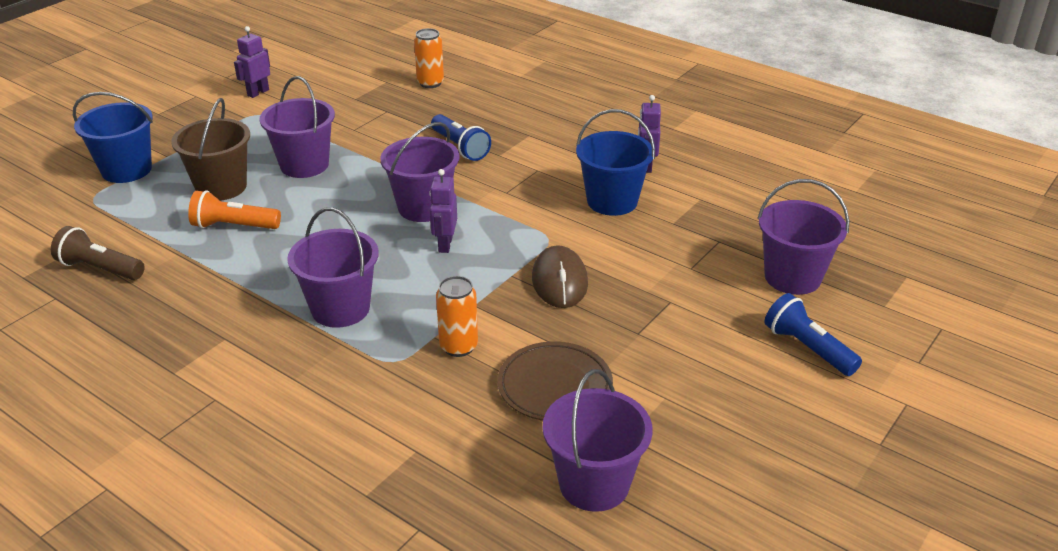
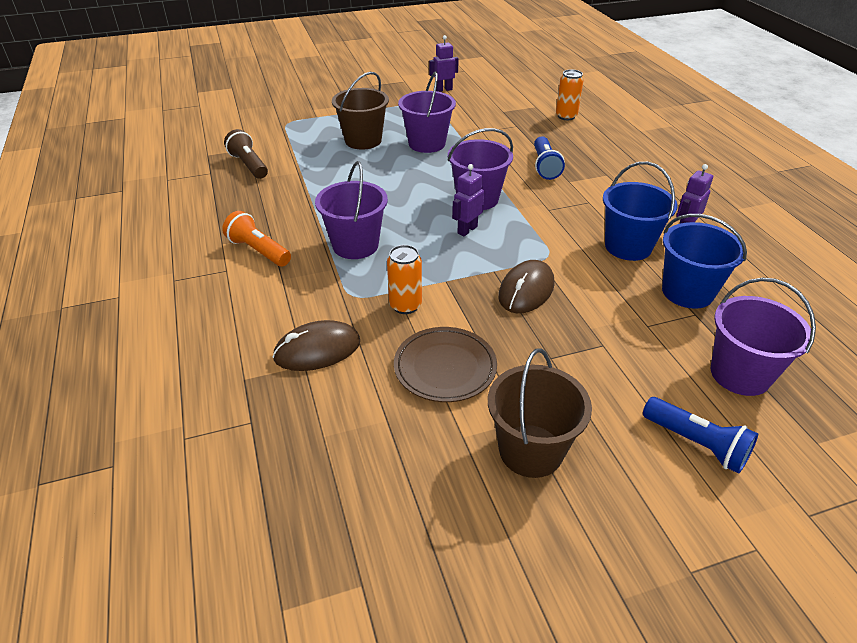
camera: 35 degrees right, 5 degrees up
(126, 170) = (321, 112): blue bucket -> blue bucket (687, 292)
(233, 226) = (346, 167): orange flashlight -> orange flashlight (258, 251)
(413, 430) = (317, 350): none -> brown mouse
(594, 484) = (400, 459): purple bucket -> none
(693, 418) = (530, 450): none -> brown bucket
(807, 348) = (696, 444): blue flashlight -> blue flashlight turned 135 degrees clockwise

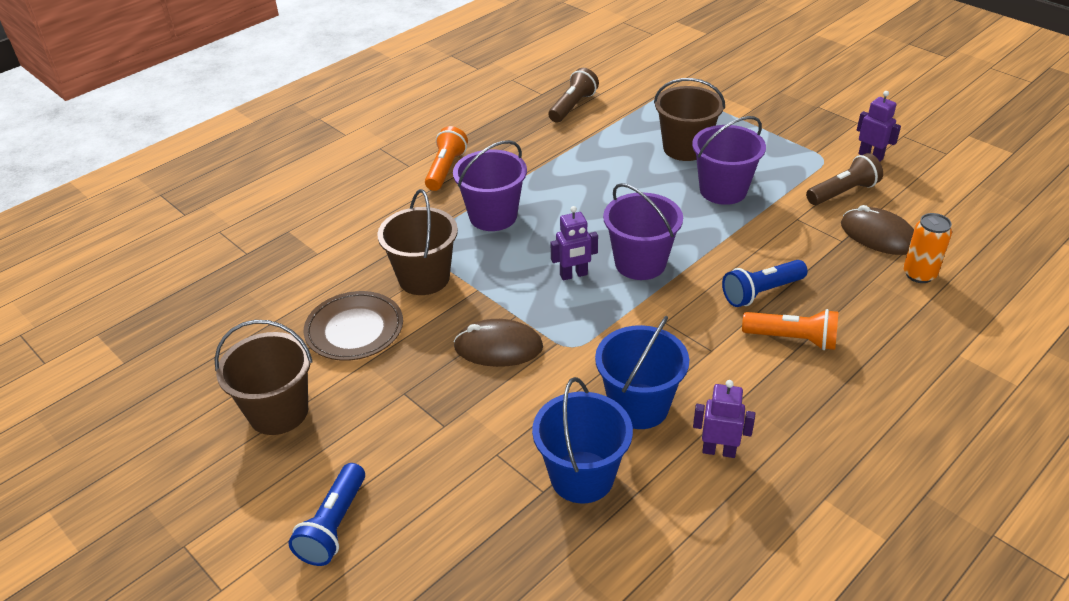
camera: 65 degrees right, 0 degrees up
(317, 350) = (338, 252): brown mouse -> brown mouse (878, 235)
(405, 305) = (424, 278): orange can -> brown bucket
(467, 230) = (573, 275): purple robot -> purple robot turned 150 degrees clockwise
(470, 109) = (843, 192): none -> brown flashlight
(596, 172) = (792, 339): none -> orange flashlight
(740, 374) = (457, 547): purple bucket -> none

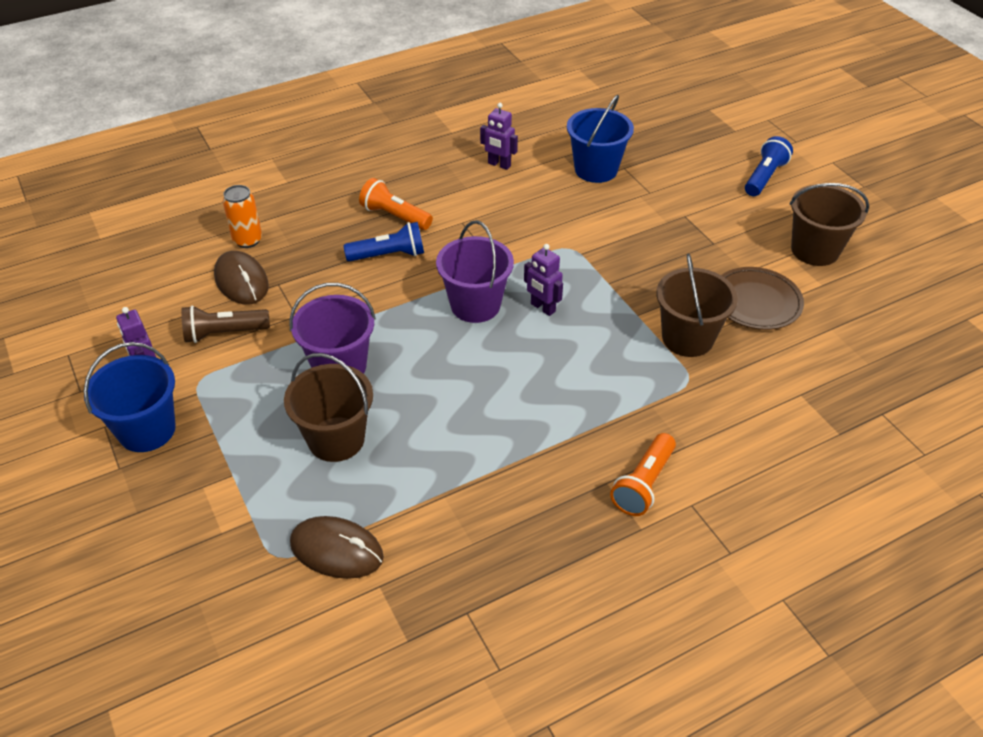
camera: 165 degrees left, 5 degrees up
(493, 216) = (601, 395): purple bucket -> none
(498, 347) = (631, 260): brown mouse -> brown mouse (336, 550)
(573, 106) = (433, 566): brown flashlight -> none
(573, 275) = (542, 308): purple robot -> purple robot turned 135 degrees counterclockwise
(639, 406) = (538, 198): blue bucket -> blue bucket (147, 430)

